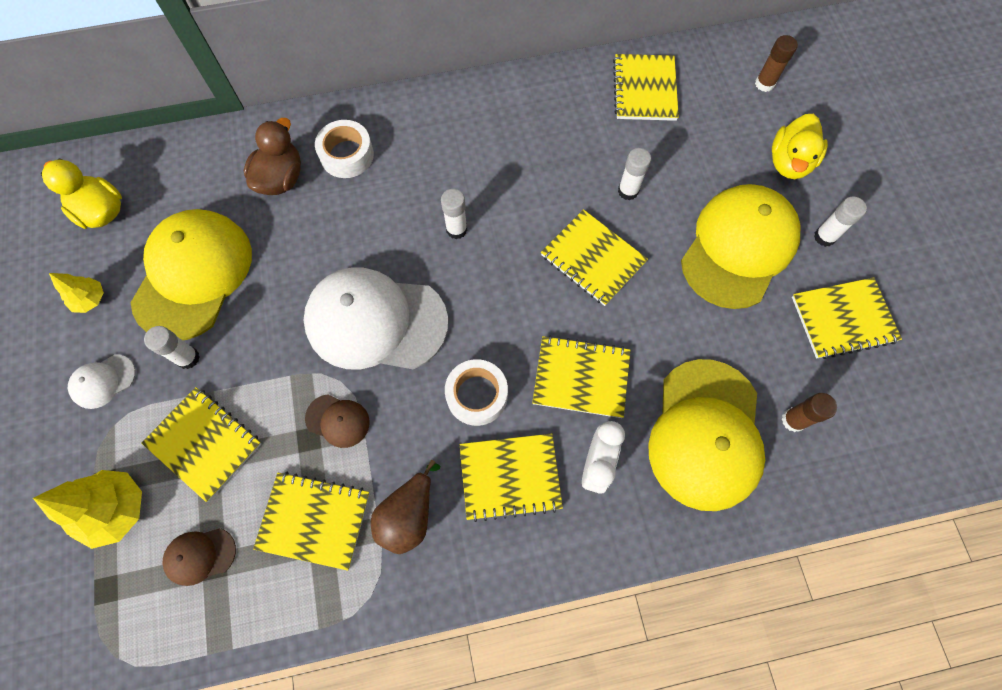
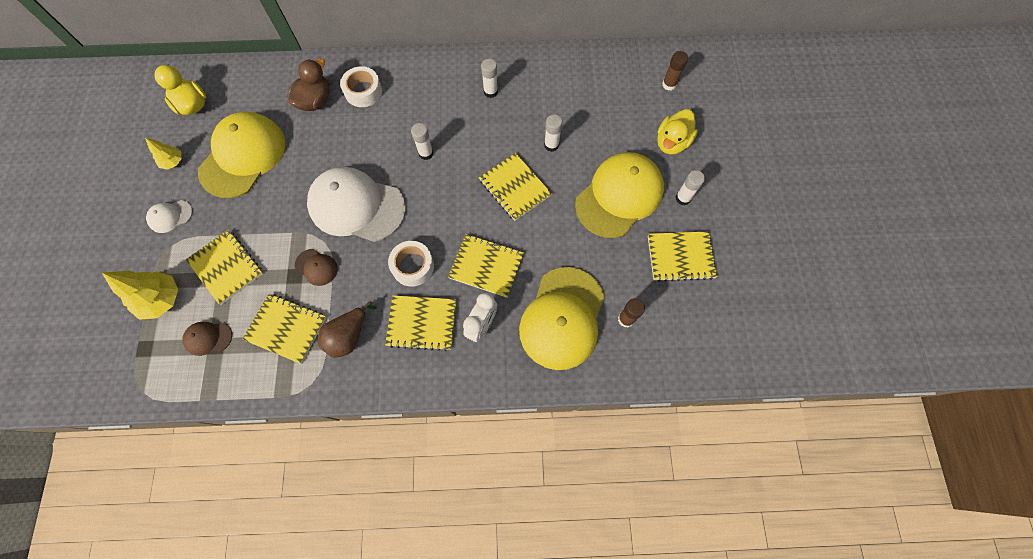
camera: 10 degrees right, 0 degrees up
(188, 358) = (228, 210): white glue stick -> white glue stick (490, 92)
(644, 89) = (581, 76): yellow notebook -> none

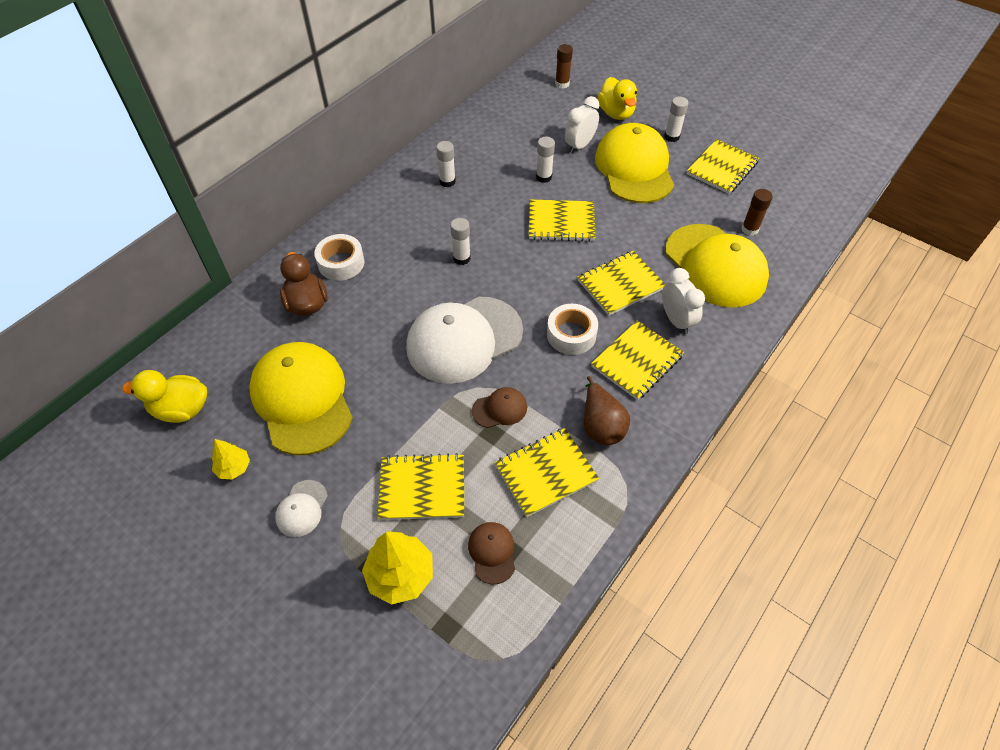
camera: 50 degrees left, 15 degrees down
(208, 338) = (492, 552): brown cap -> brown cap turned 135 degrees clockwise
(608, 144) = (579, 146): none -> white clock

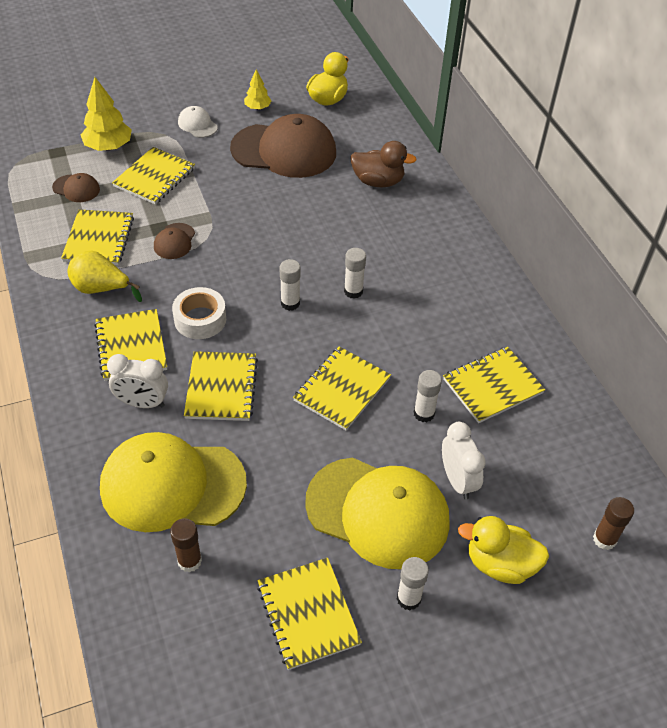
camera: 120 degrees right, 5 degrees down
(302, 399) = (284, 151): yellow cap -> brown cap
(341, 263) = (410, 215): white tape -> none
(447, 181) = (473, 330): white glue stick -> white glue stick (290, 303)
(464, 339) = (259, 252): white cap -> none
(492, 156) = (492, 386): none -> yellow notebook
(601, 425) = (101, 289): brown pear -> yellow pear

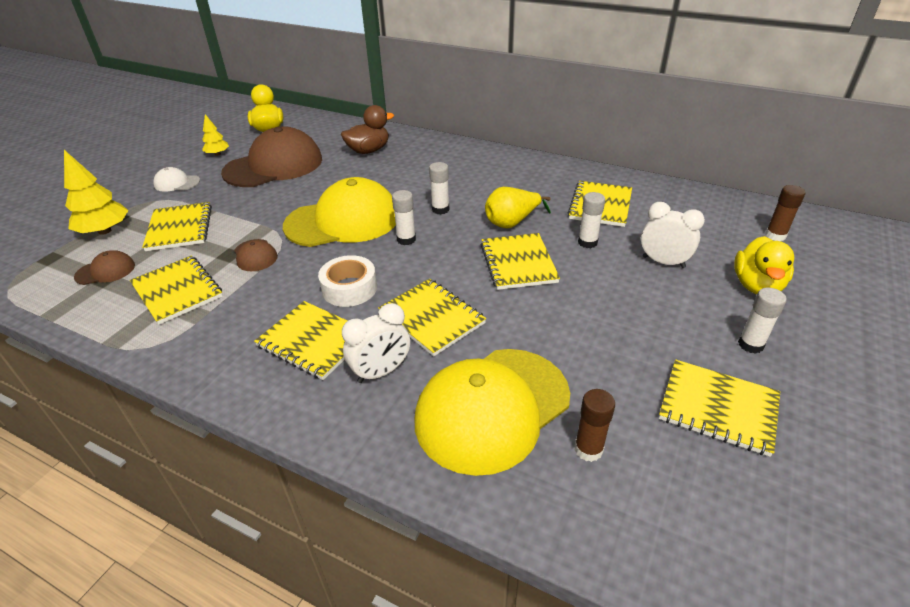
camera: 40 degrees left, 10 degrees down
(101, 289) = (227, 321): yellow pear -> yellow pear (512, 222)
(378, 512) = (652, 312): yellow cap -> yellow cap (343, 221)
(500, 564) = (756, 286): yellow duck -> yellow duck turned 45 degrees counterclockwise

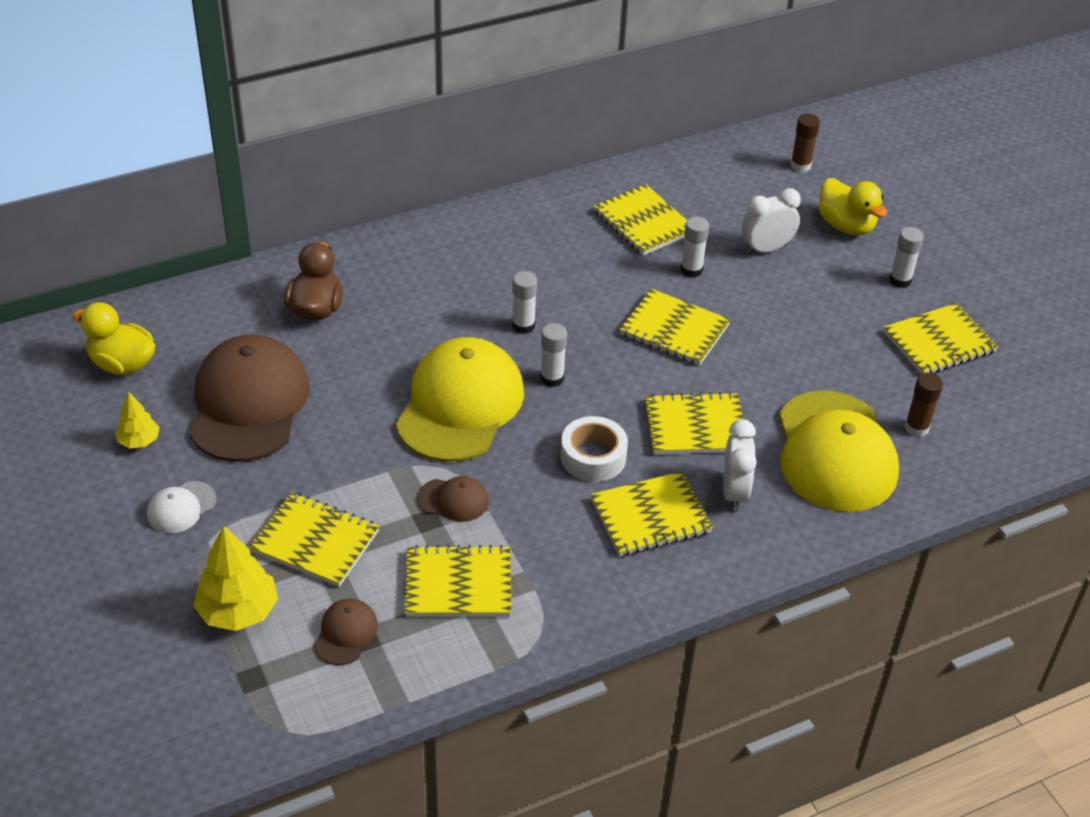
camera: 55 degrees left, 5 degrees up
(512, 222) = (605, 294): yellow pear -> none

